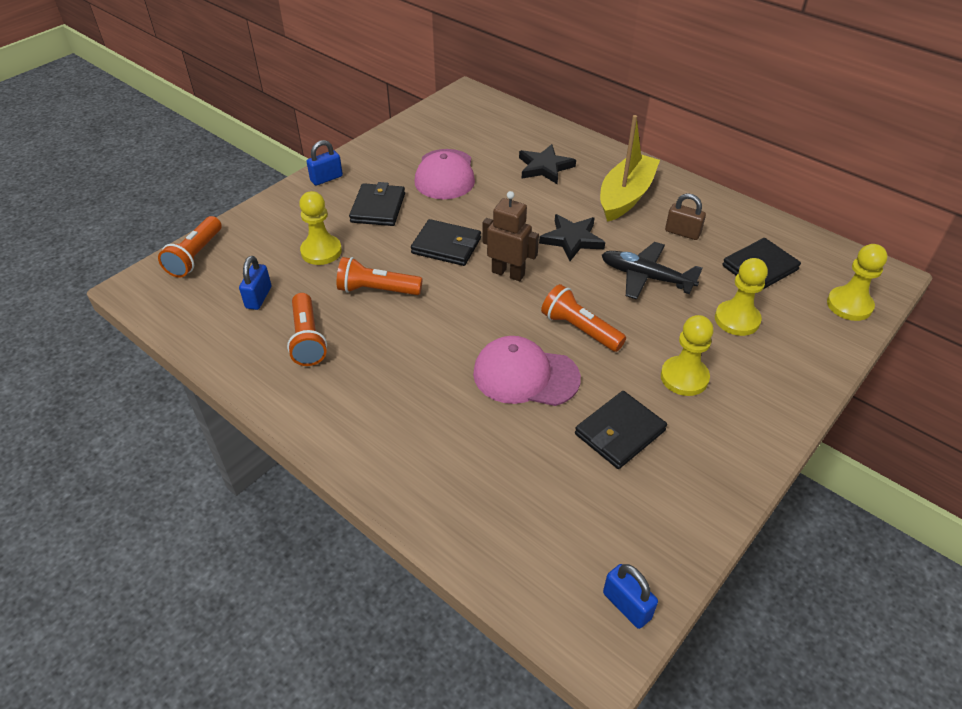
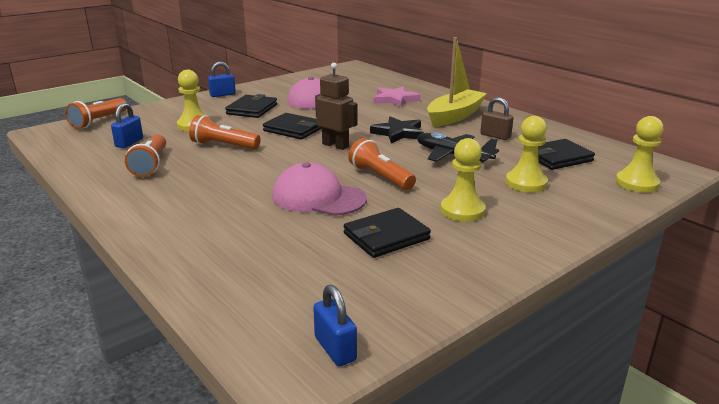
camera: 10 degrees right, 20 degrees down
(545, 167) = (395, 99): black star -> pink star

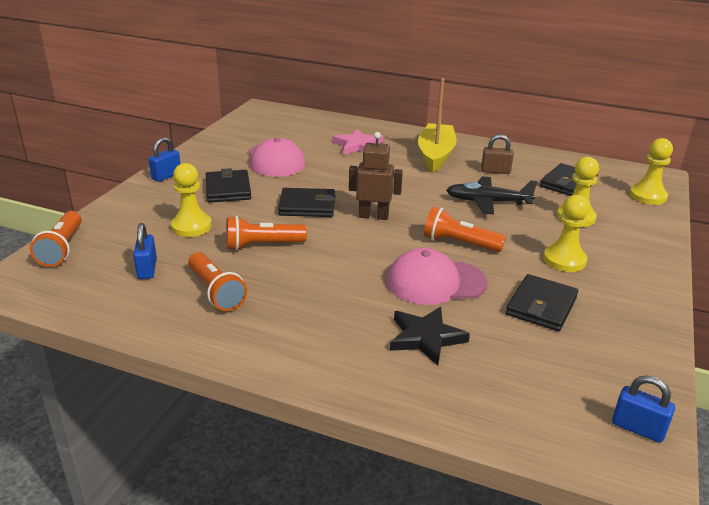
camera: 30 degrees left, 5 degrees up
(398, 133) = (412, 187): black star -> black star (425, 338)

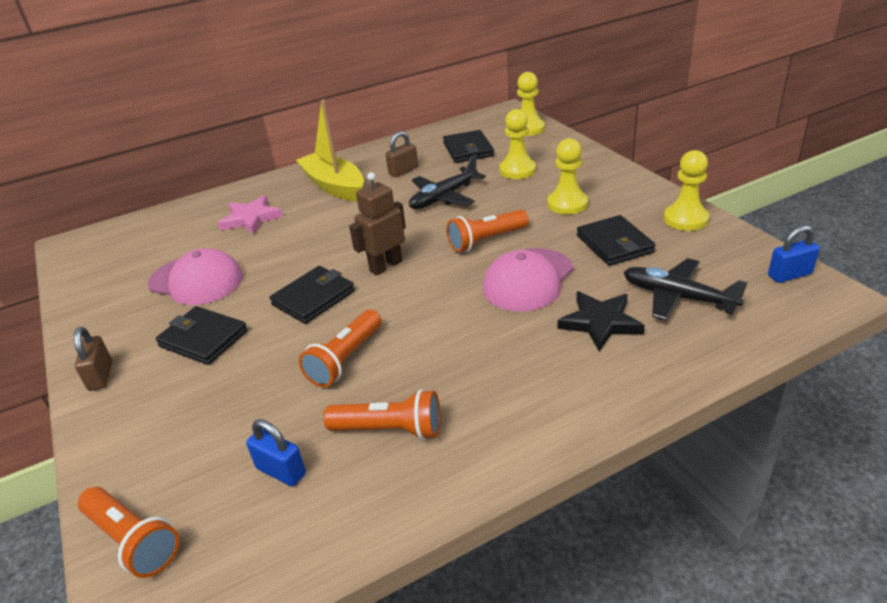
camera: 45 degrees left, 5 degrees up
(166, 176) = (101, 376): blue padlock -> brown padlock
(191, 226) = (240, 398): yellow pawn -> yellow pawn (685, 219)
(511, 368) = (678, 297): none -> black plane

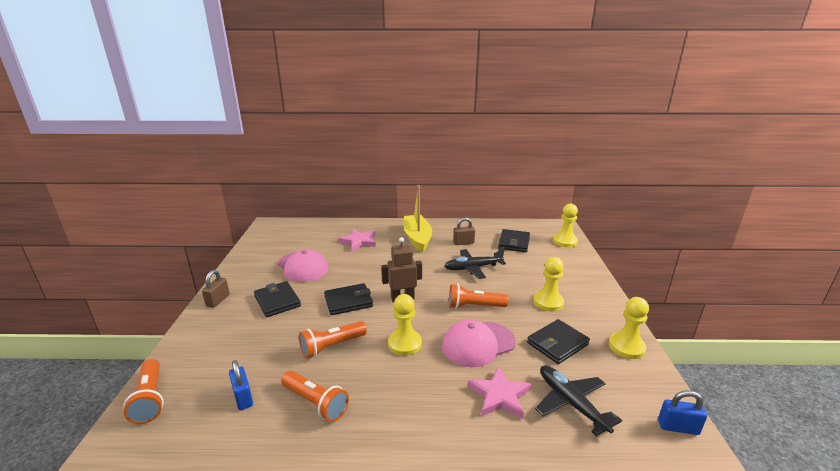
camera: 25 degrees right, 10 degrees down
(517, 170) = (534, 267): yellow pawn -> yellow pawn (404, 344)
(600, 322) = (499, 396): black star -> pink star
(614, 244) = (557, 344): black wallet -> black wallet turned 45 degrees clockwise

